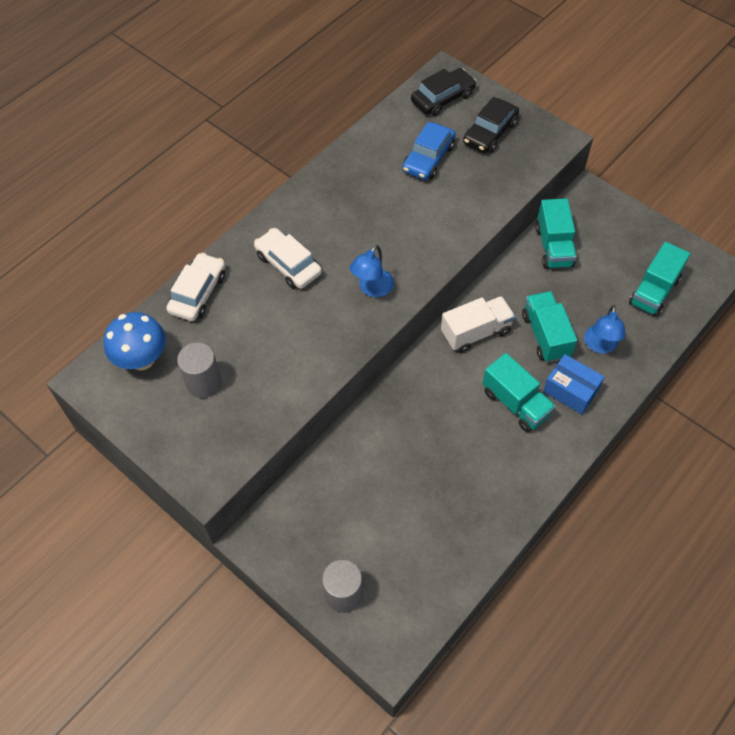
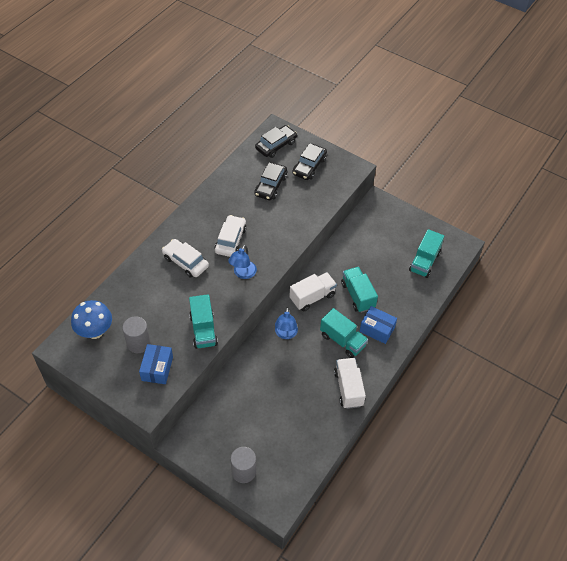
camera: 10 degrees left, 5 degrees down
(198, 293) = (127, 285): white car -> white car (230, 240)
(227, 424) = (157, 368): none -> blue box
(428, 158) = (270, 186): blue car -> black car
(517, 479) = (348, 388): none -> white truck
(554, 247) = (357, 238): turquoise truck -> turquoise truck (203, 330)
(600, 346) = (393, 299): blue lamp -> blue lamp (285, 334)

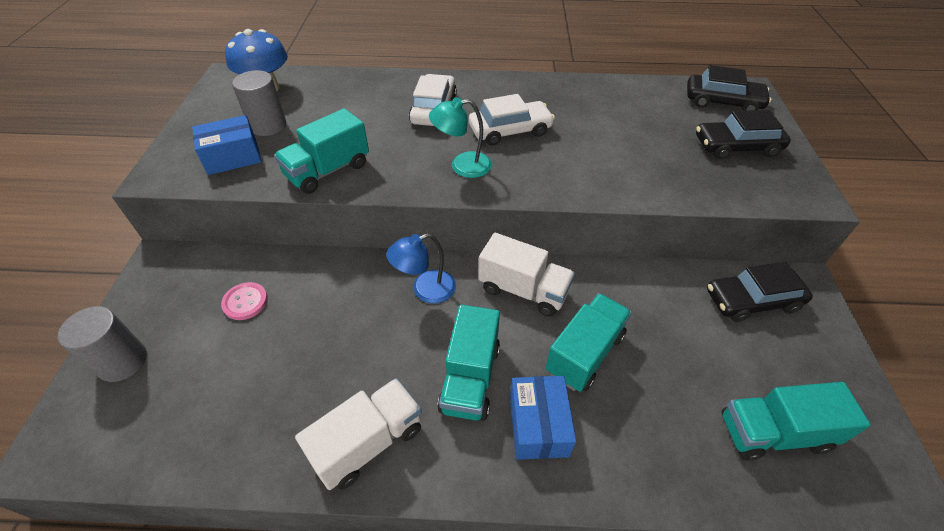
camera: 60 degrees right, 5 degrees down
(240, 410) = (245, 302): none -> pink button
(243, 274) = (462, 166): blue lamp -> turquoise lamp
(270, 186) = (648, 126): black car -> black car (752, 300)

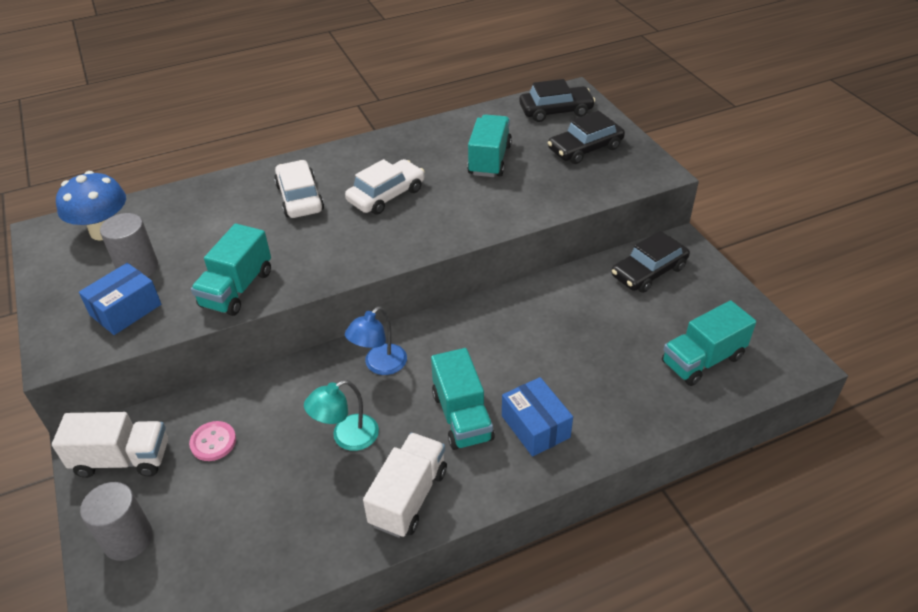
camera: 25 degrees left, 5 degrees down
(462, 166) = (363, 241): turquoise lamp -> turquoise lamp (347, 437)
(523, 290) = (466, 332): white truck -> white truck (122, 459)
(584, 353) = (542, 361): turquoise truck -> turquoise truck (489, 160)

